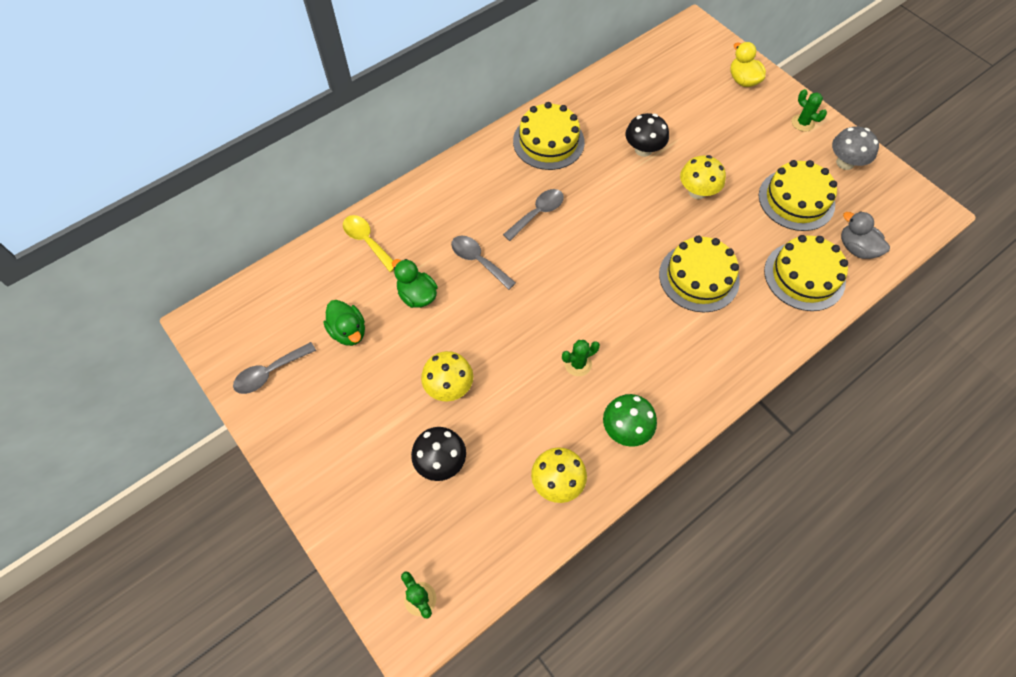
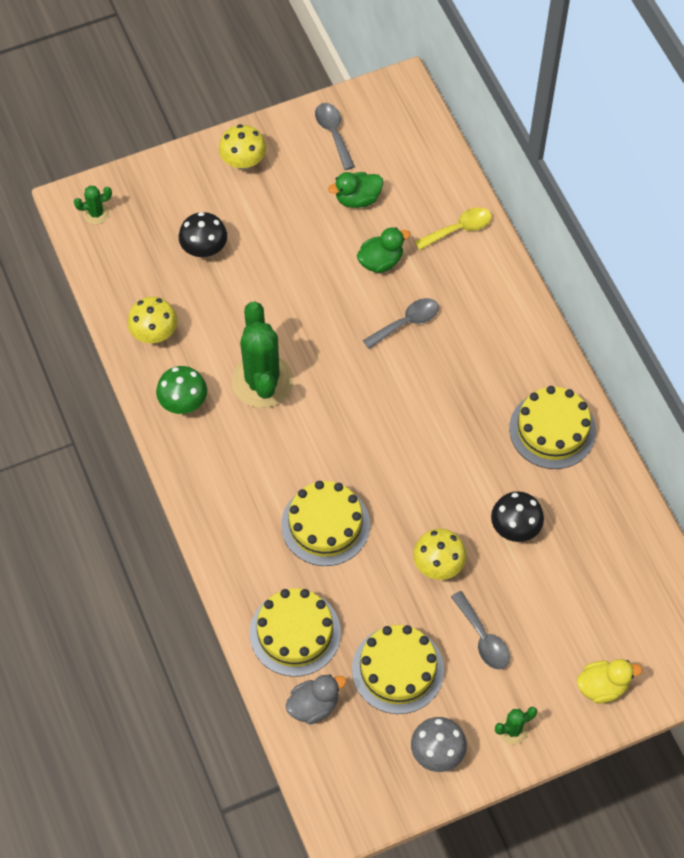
camera: 105 degrees right, 0 degrees up
(449, 386) = (274, 269): yellow mushroom -> yellow mushroom (243, 161)
(538, 213) = (452, 392): grey spoon -> grey spoon (483, 638)
(578, 364) = (262, 381): green cactus -> green cactus, size x2.23

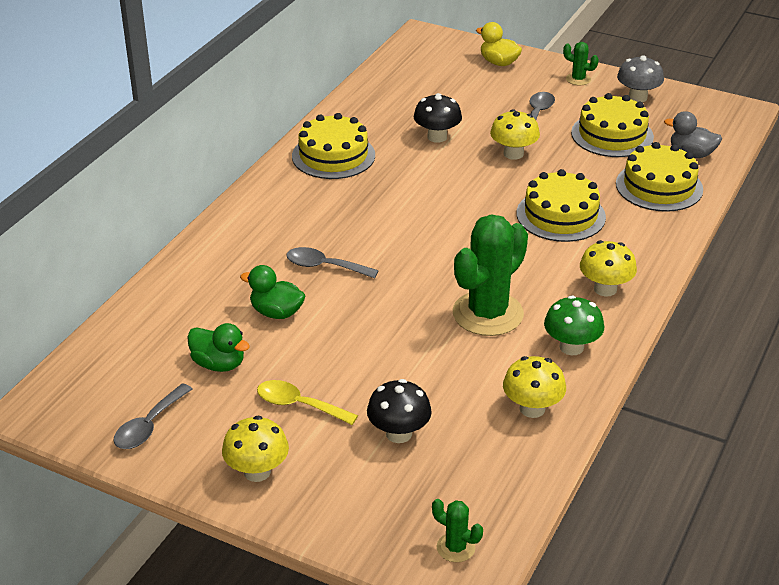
camera: 130 degrees left, 25 degrees down
(217, 476) = (605, 289): none -> yellow mushroom
(459, 229) = (187, 286): yellow spoon -> yellow spoon (298, 405)

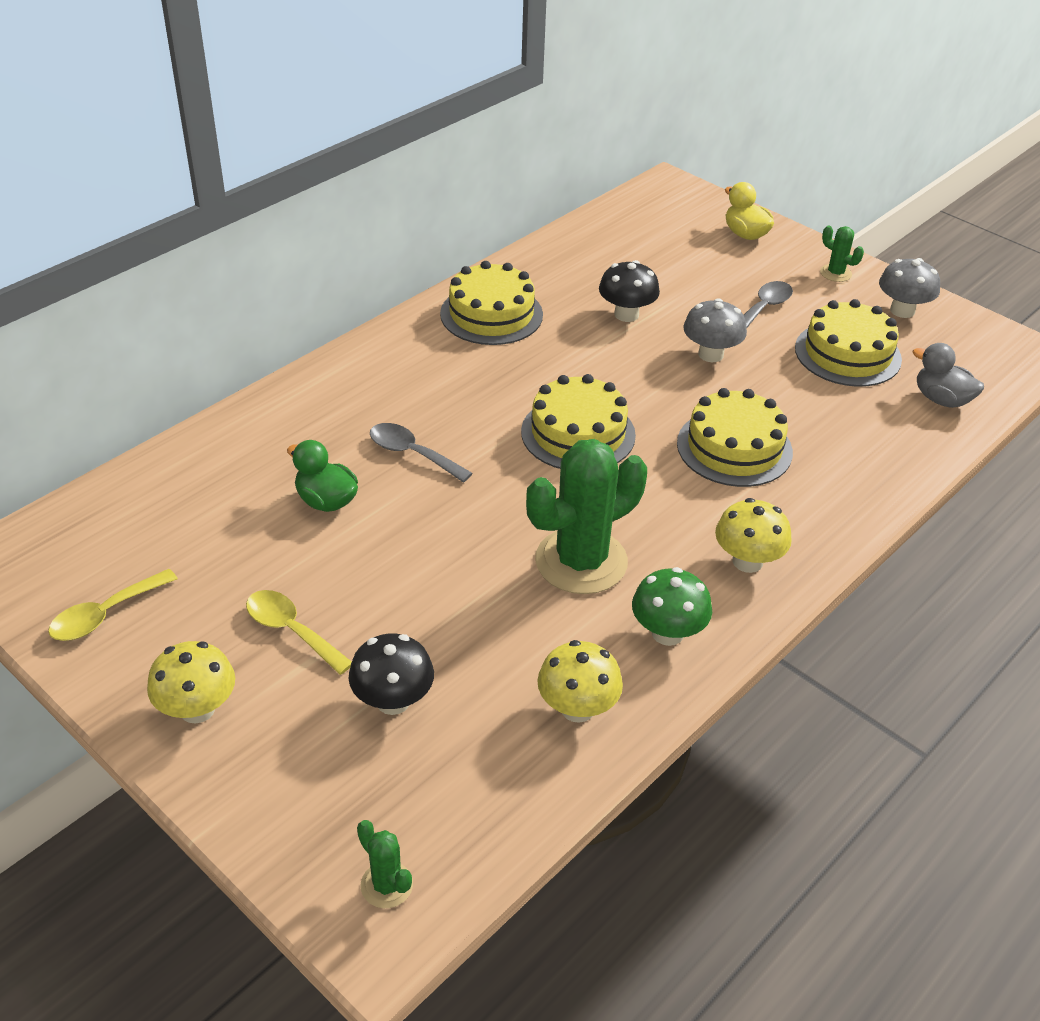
camera: 15 degrees right, 5 degrees up
(149, 426) = (105, 615): grey spoon -> yellow spoon
(219, 364) = (226, 553): green duck -> none
(513, 154) = (711, 354): yellow mushroom -> grey mushroom
(659, 186) = (879, 435): yellow cake -> yellow cake (578, 433)

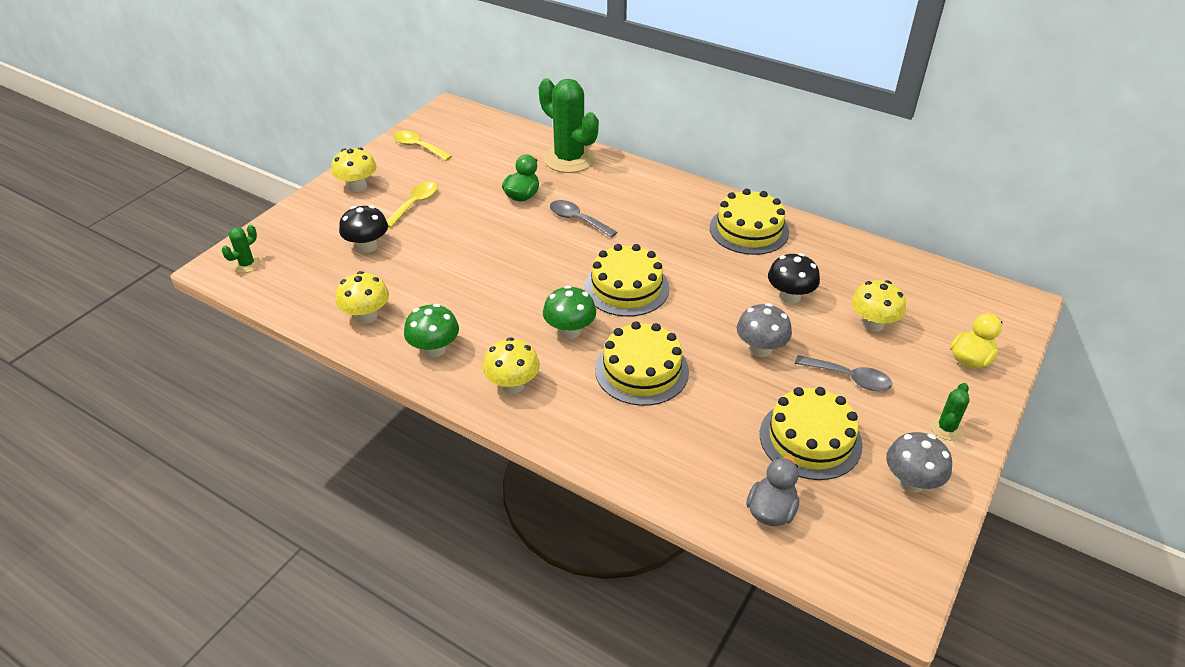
camera: 80 degrees right, 0 degrees up
(412, 453) = (577, 220): grey spoon -> grey spoon turned 75 degrees counterclockwise
(581, 561) = (494, 304): green cactus -> green cactus (569, 159)
(653, 496) = (570, 331): none -> green mushroom
(683, 274) = (872, 324): none -> yellow mushroom

